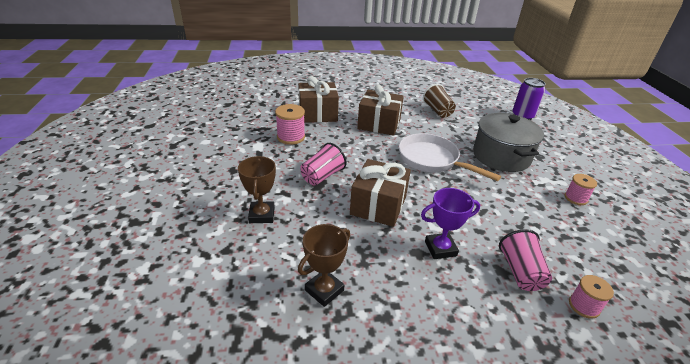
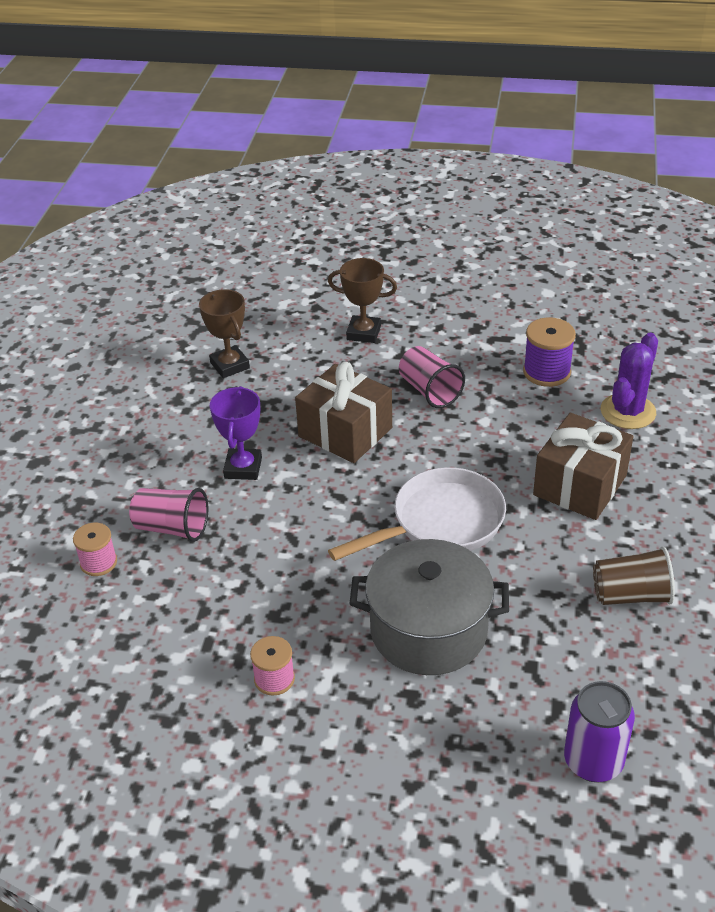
camera: 110 degrees right, 5 degrees up
(291, 137) = (546, 372): pink spool -> purple spool
(318, 114) = (628, 411): brown gift -> purple cactus

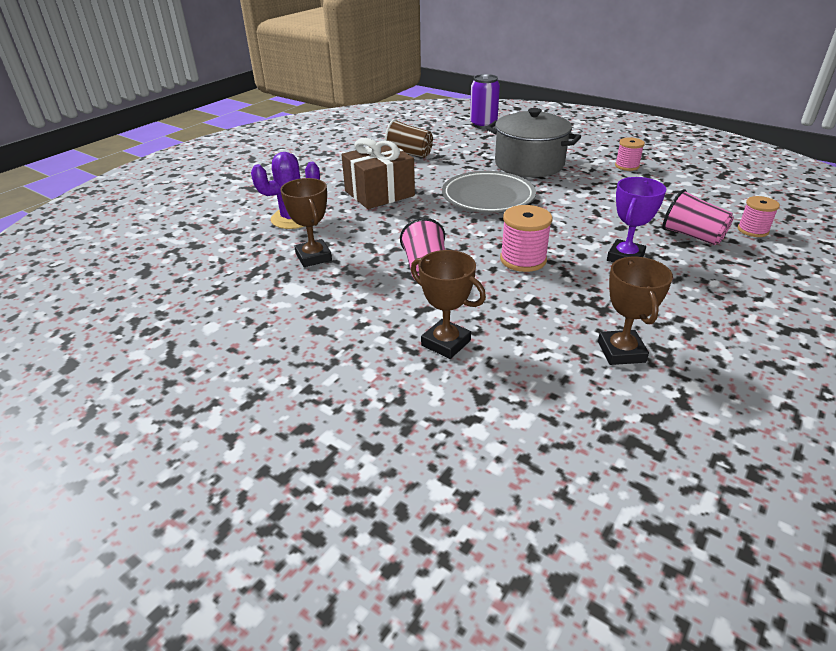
camera: 155 degrees left, 5 degrees down
(345, 432) = (523, 260): brown gift -> pink spool
(440, 523) = (488, 197): white pan -> grey plate
(546, 372) = (313, 257): purple spool -> brown trophy

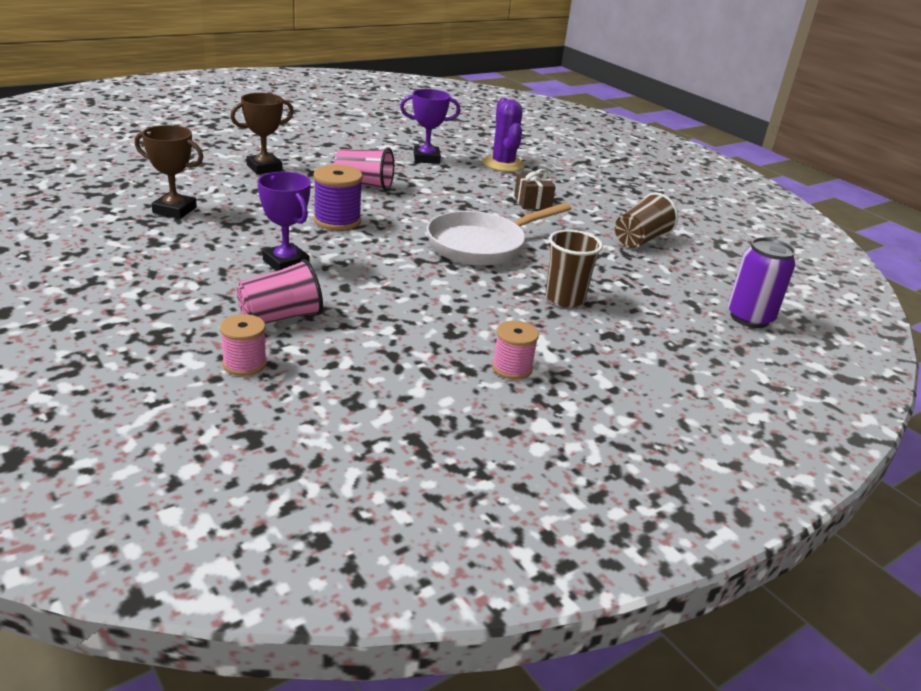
camera: 105 degrees right, 5 degrees down
(313, 257) = (426, 158): brown trophy -> purple trophy
(379, 193) = (532, 202): brown gift -> brown gift, size x0.55
(488, 197) = (482, 245): grey plate -> white pan
(523, 260) = (337, 221): pink spool -> purple spool
(529, 164) = (565, 298): grey pot -> brown cup

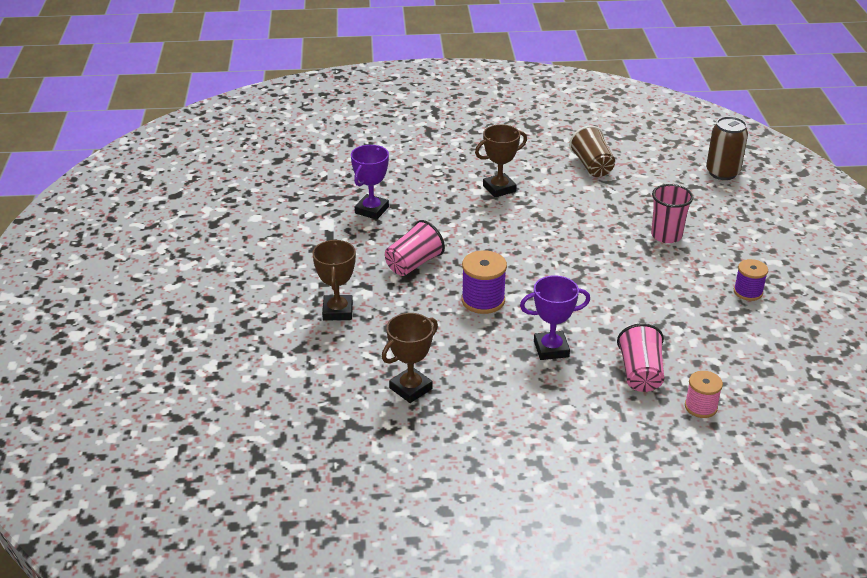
camera: 55 degrees left, 5 degrees up
(482, 245) = (566, 242): white pan -> none
(503, 164) = (410, 174): purple cactus -> none
(512, 368) = (748, 292): pink spool -> purple spool
(532, 202) = (499, 188): brown gift -> brown trophy
(565, 298) = (666, 235): brown cup -> pink cup
(749, 318) = (722, 173): purple can -> brown can

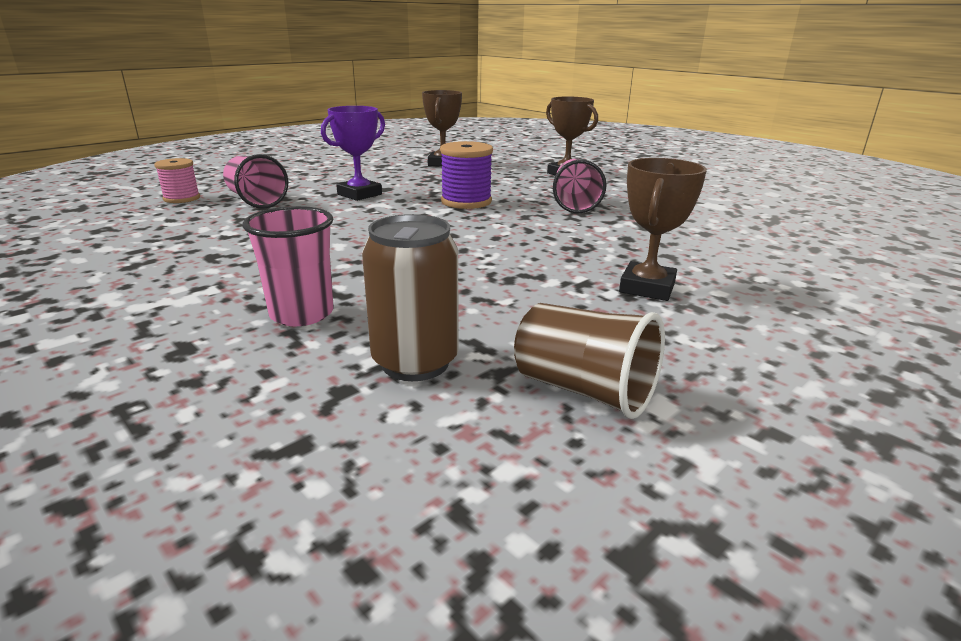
camera: 140 degrees right, 10 degrees down
(371, 210) = (711, 223): purple trophy -> none
(722, 173) = (214, 544): brown can -> brown can (415, 362)
(748, 292) = (122, 285): purple spool -> none

